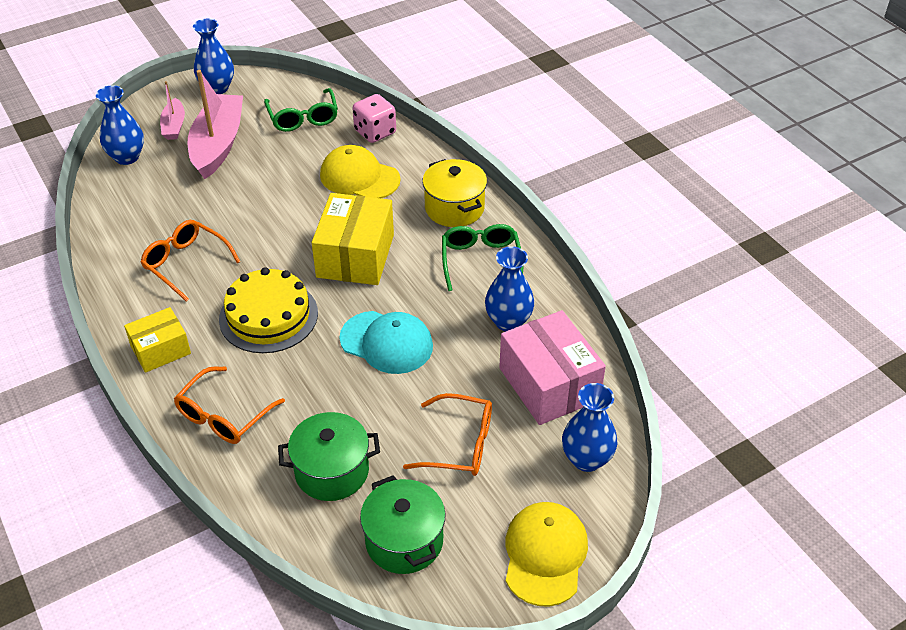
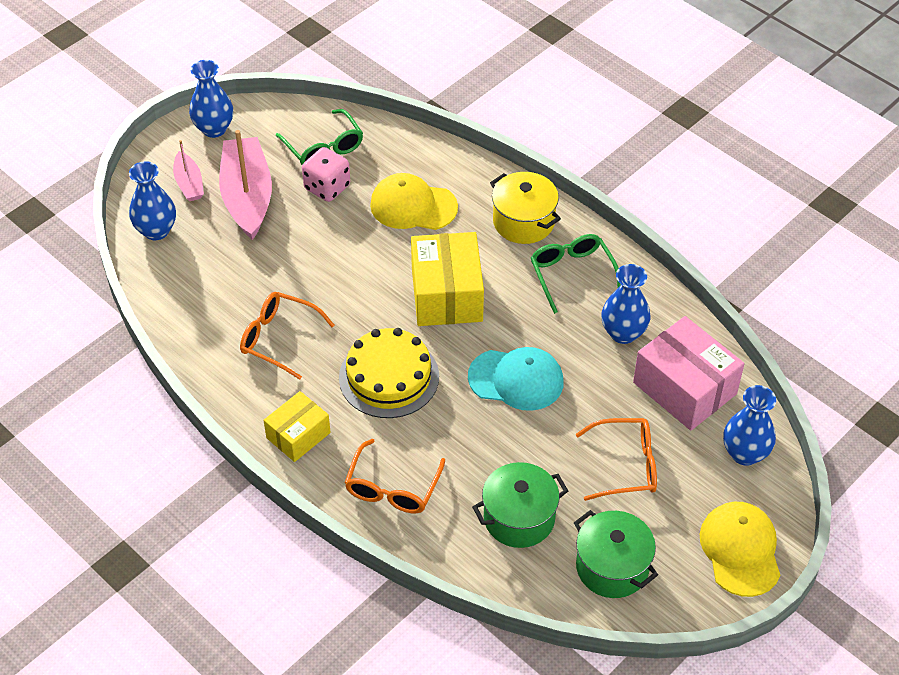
camera: 15 degrees left, 5 degrees up
(375, 132) = (407, 150): pink dice -> pink dice (327, 187)

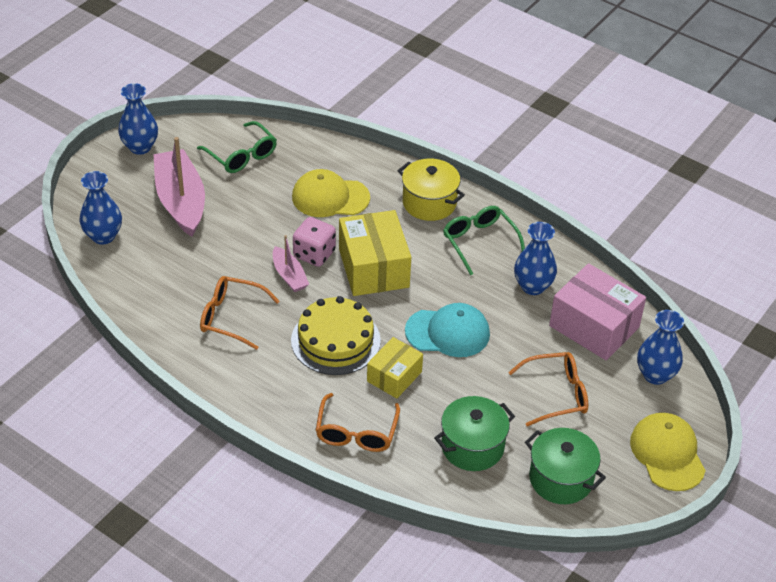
camera: 10 degrees left, 5 degrees down
(189, 183) = (126, 194): pink boat -> pink boat (289, 276)
(298, 435) = (264, 396): yellow box -> yellow box (394, 376)
(327, 187) = (251, 188): pink dice -> pink dice (314, 254)

